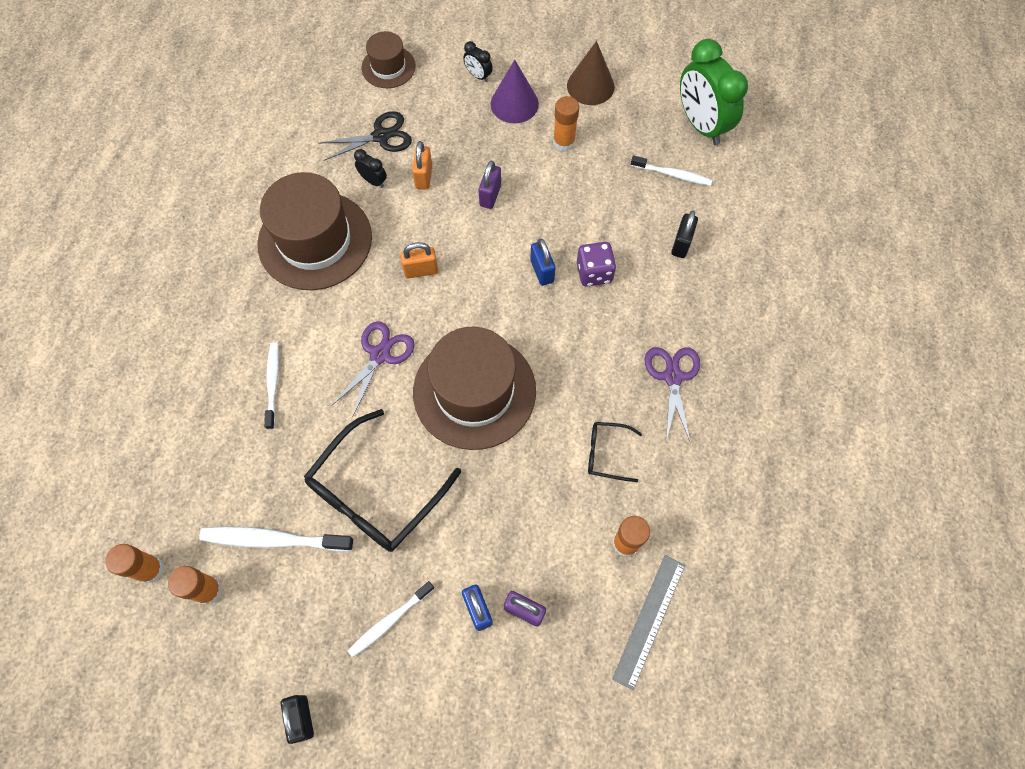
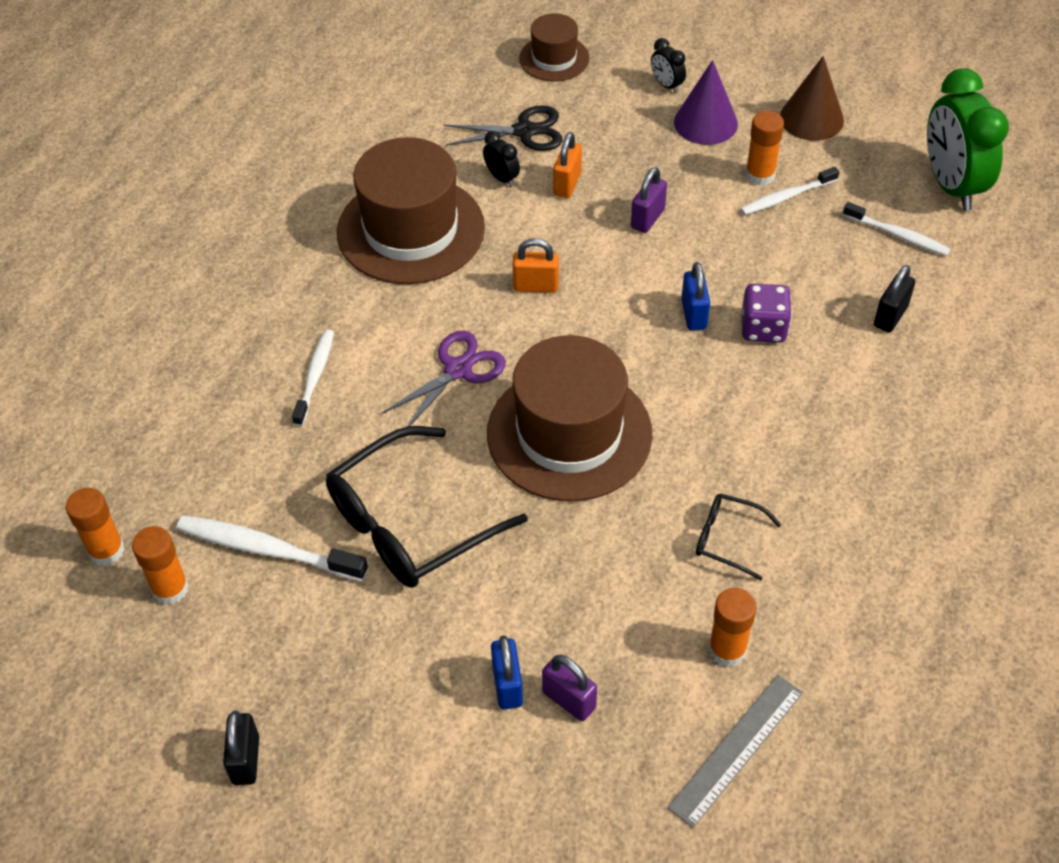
camera: 15 degrees right, 15 degrees down
(390, 621) = (389, 673): white toothbrush -> white toothbrush (786, 197)
(672, 377) = (840, 467): purple scissors -> none

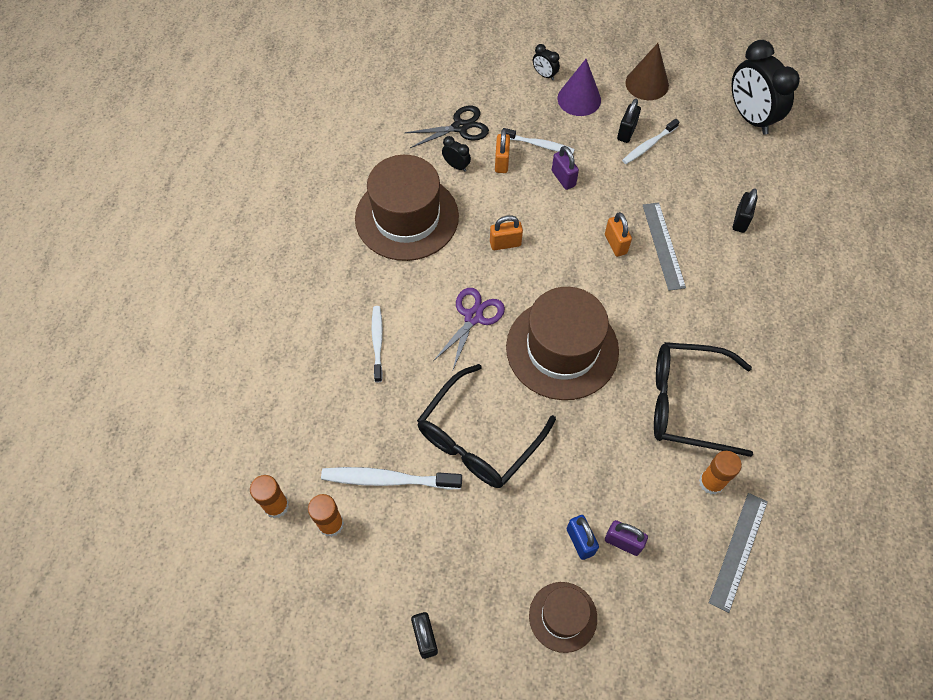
camera: 15 degrees left, 10 degrees up
(554, 58) = (462, 67): brown hat -> brown hat (563, 616)
(647, 218) = (563, 178): purple padlock -> purple padlock turned 45 degrees counterclockwise
(693, 314) = (615, 244): blue padlock -> orange padlock
(728, 539) = (688, 403): black glasses -> black glasses, size x2.09
(760, 175) = (626, 132): orange glue stick -> black padlock
(763, 328) = (663, 245): purple dice -> grey ruler
(898, 235) = (727, 160): white toothbrush -> white toothbrush (539, 145)
(951, 185) = (750, 117): green clock -> black clock

